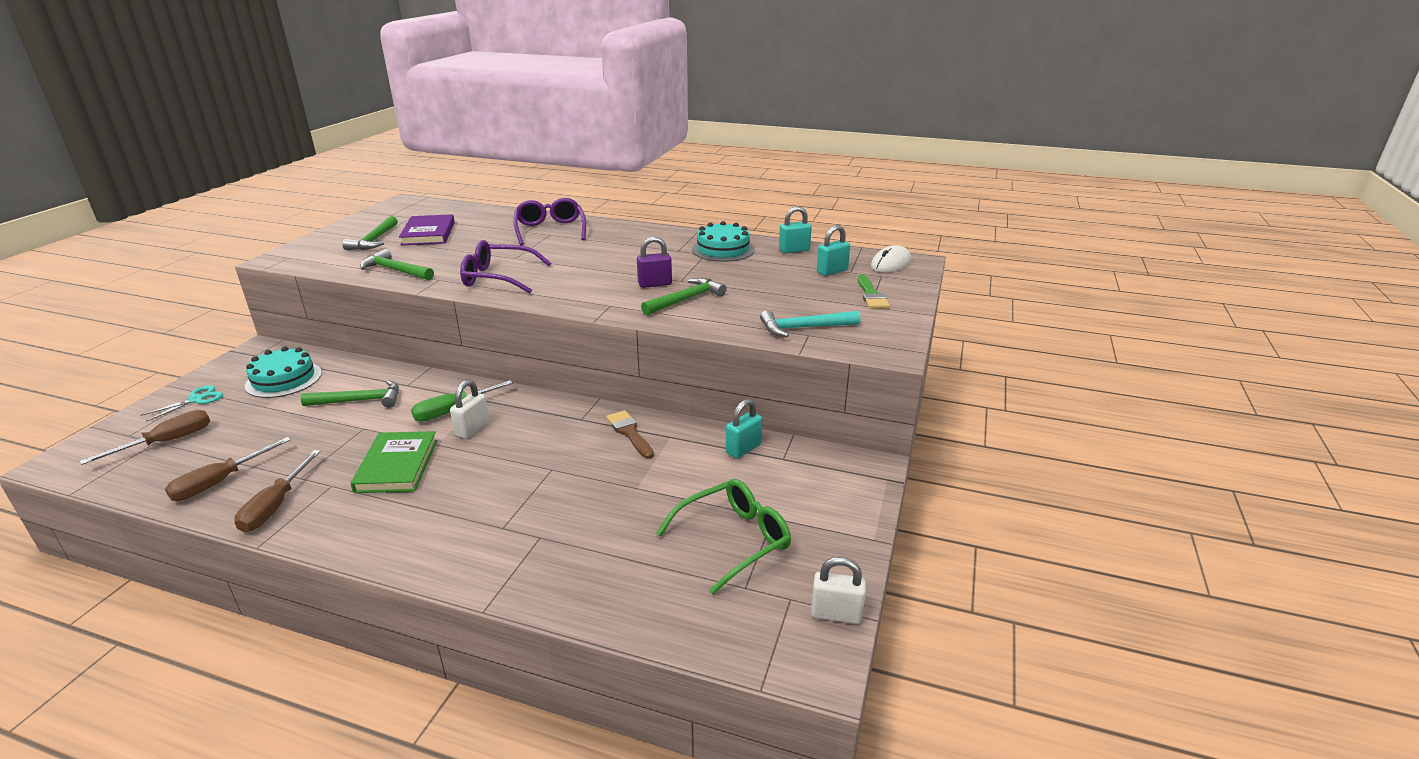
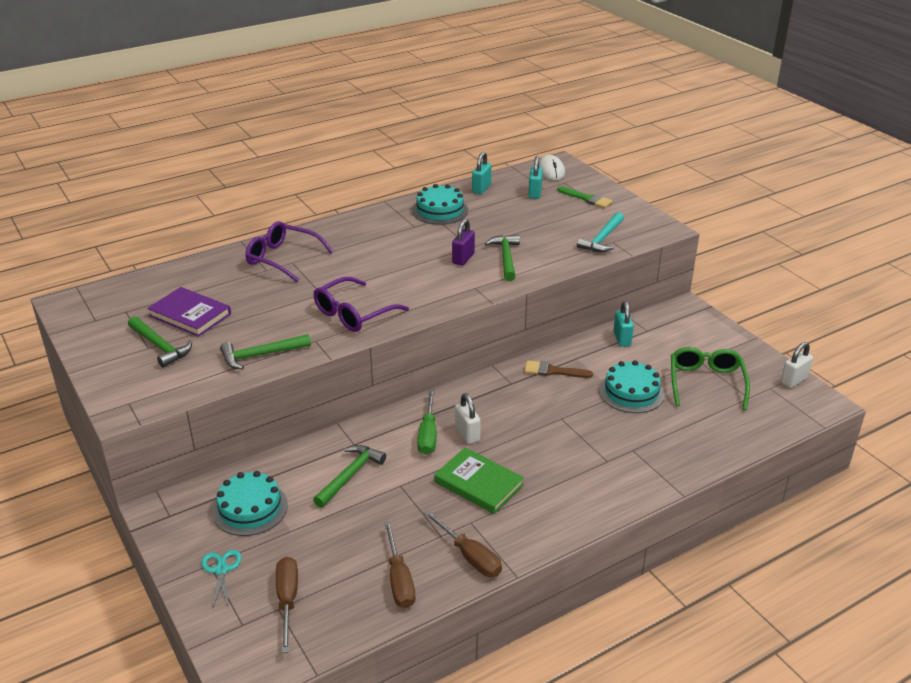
camera: 50 degrees left, 5 degrees up
(649, 494) = (631, 392): none -> turquoise cake

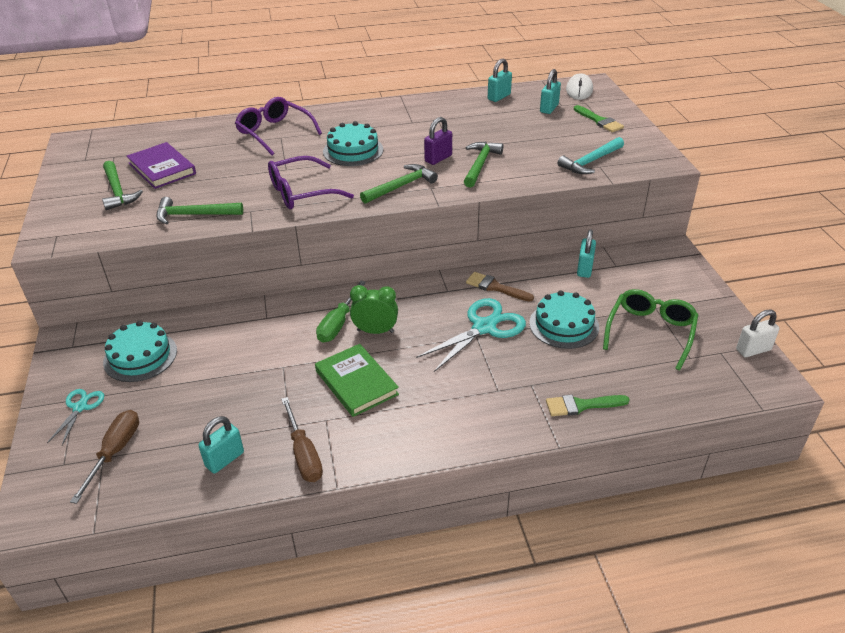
camera: 20 degrees right, 5 degrees up
(350, 475) = (244, 346): green hammer -> green hammer (401, 186)
(399, 579) = (224, 459): brown screwdriver -> turquoise padlock
(440, 210) = (446, 111): turquoise cake -> turquoise cake (353, 150)
(467, 434) = (375, 331): white padlock -> green clock
(564, 409) = (484, 327): none -> turquoise scissors
(683, 457) = (581, 405): none -> green brush

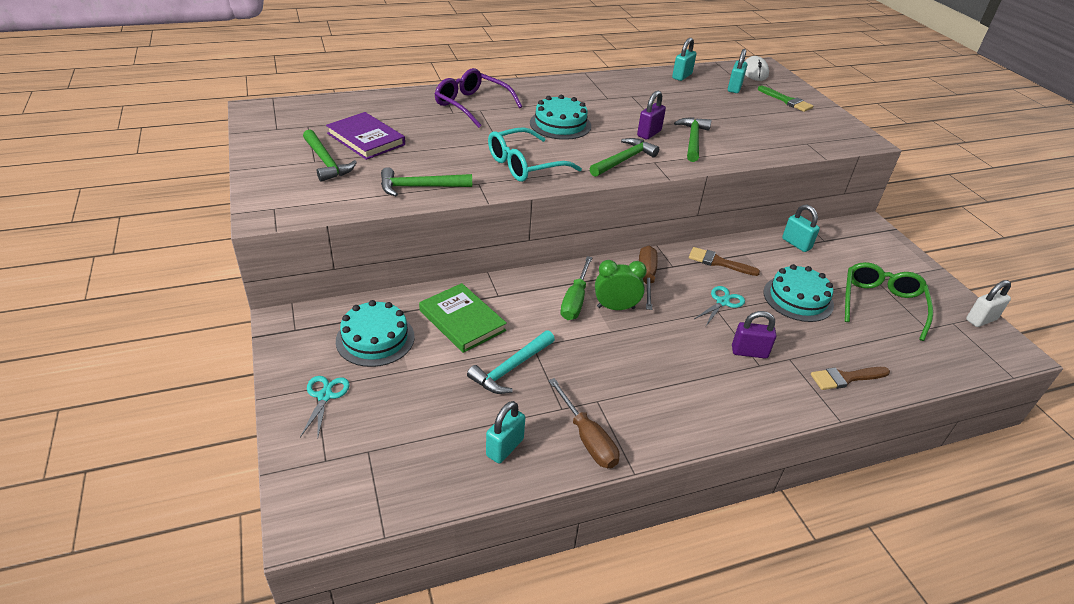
camera: 10 degrees left, 0 degrees up
(115, 452) = (380, 444): brown screwdriver -> brown screwdriver (646, 278)
(301, 192) = (524, 165): purple glasses -> turquoise glasses
(356, 383) = (615, 361): green book -> green book (462, 320)
(484, 327) = (722, 302): turquoise scissors -> turquoise scissors, size x0.55
(492, 377) = (749, 352): none -> purple padlock
(581, 405) = (845, 378): green brush -> brown brush
(584, 269) = (796, 244): turquoise padlock -> turquoise padlock turned 45 degrees counterclockwise
(590, 162) = (796, 139): turquoise hammer -> turquoise hammer (511, 368)

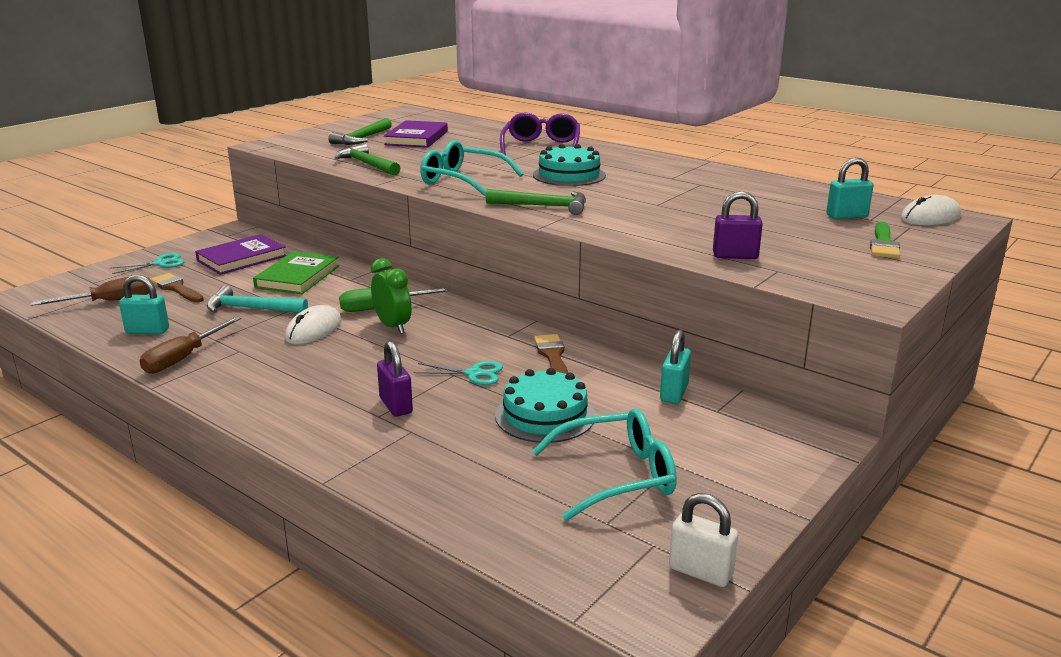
camera: 60 degrees right, 15 degrees down
(375, 339) = (241, 258): turquoise cake -> purple book
(588, 348) = (313, 329): none -> white mouse
(646, 278) = (465, 328): brown screwdriver -> brown screwdriver (110, 301)
(649, 133) = (625, 204): purple padlock -> purple padlock (735, 256)
(682, 76) = (811, 192): turquoise padlock -> none
(693, 140) = (652, 221): green hammer -> none
(845, 378) = (411, 473): brown brush -> brown brush (176, 288)
(881, 304) = (617, 476): green glasses -> turquoise glasses

